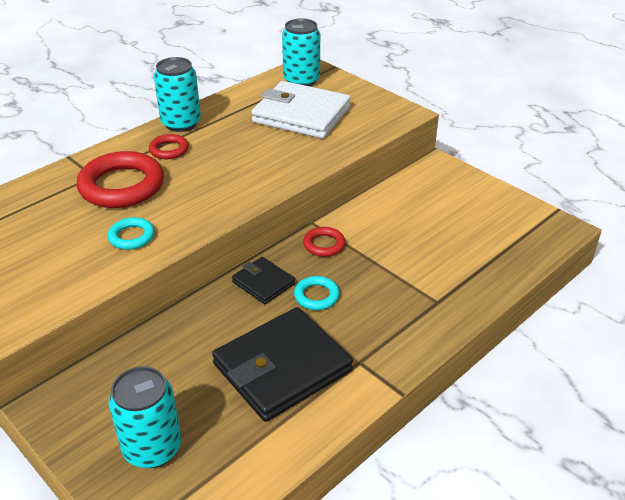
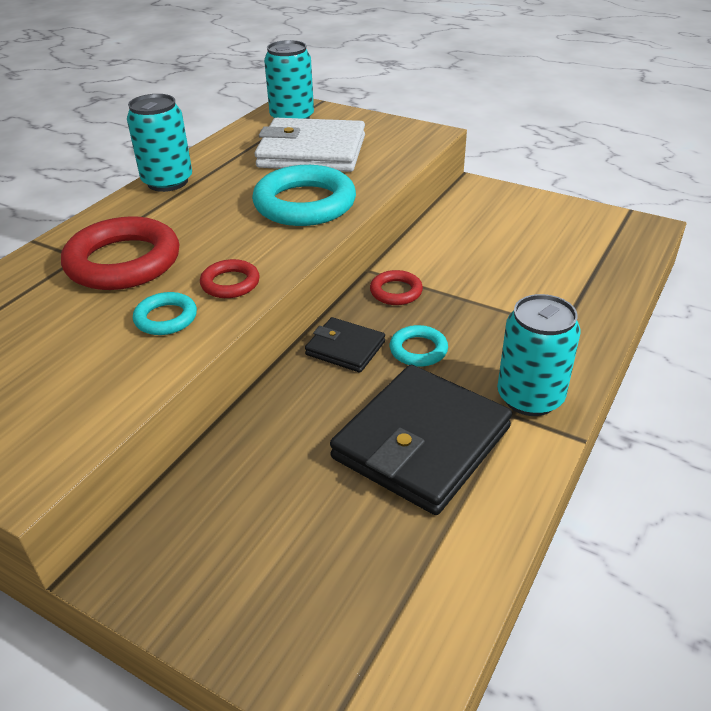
camera: 15 degrees left, 0 degrees up
(152, 448) = (301, 589): turquoise can -> turquoise can (530, 397)
(169, 150) = (166, 212): red ring -> red ring (230, 283)
(273, 161) = (304, 204): none -> turquoise ring

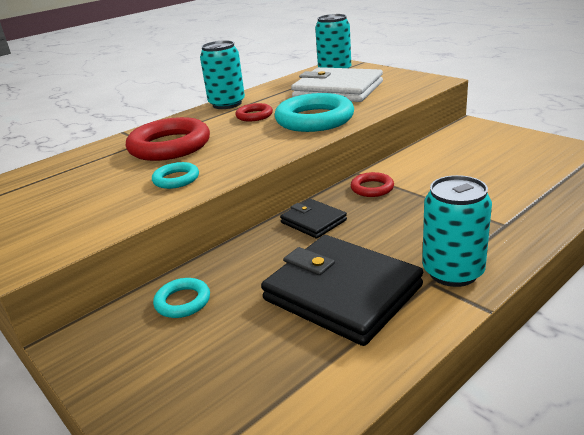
camera: 20 degrees right, 10 degrees down
(230, 283) = (232, 162): red ring -> red ring (254, 115)
(418, 350) = (371, 228): turquoise ring -> turquoise ring (183, 301)
(421, 443) = (342, 293): black wallet -> black wallet turned 75 degrees clockwise

